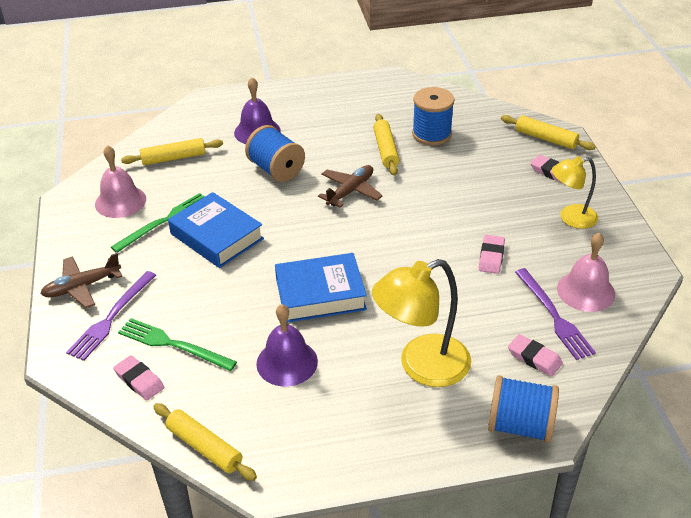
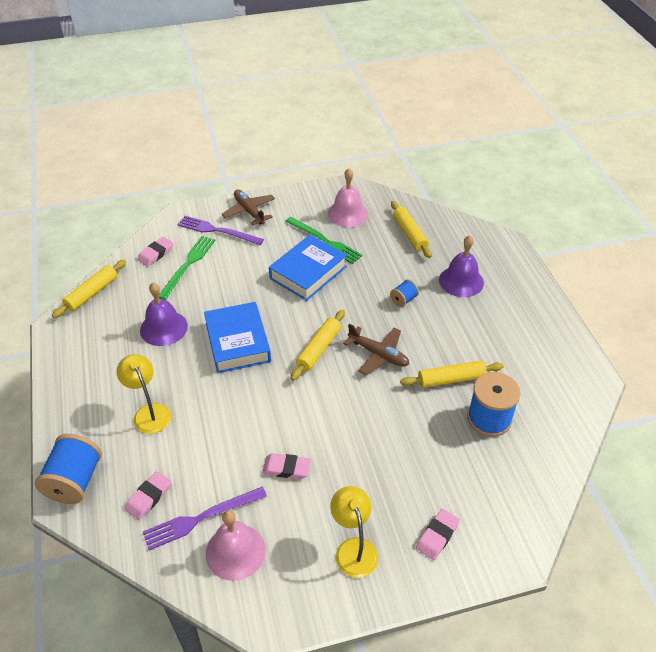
camera: 85 degrees right, 5 degrees up
(276, 170) = (403, 300): blue spool -> blue spool, size x0.51
(421, 366) = (149, 412): yellow lamp -> yellow lamp, size x0.62
(546, 139) = (506, 535): yellow rolling pin -> yellow rolling pin (318, 349)

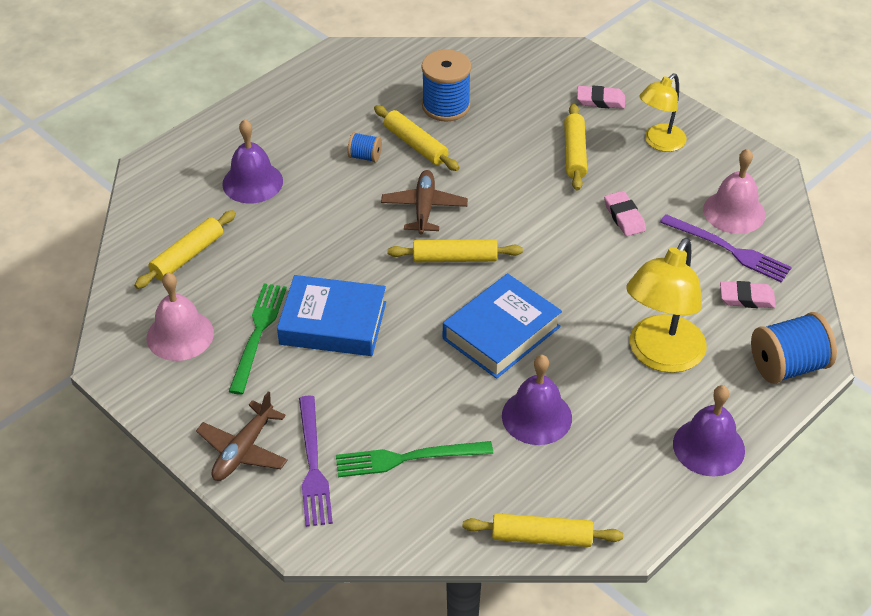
camera: 120 degrees left, 0 degrees up
(66, 396) = (708, 447): none -> purple bell
(149, 412) = (660, 356): yellow lamp -> yellow lamp, size x1.61
(156, 254) = (412, 511): pink eraser -> none
(379, 476) = (574, 153): none -> yellow rolling pin
(403, 300) = (320, 219): blue spool -> blue spool (365, 157)

